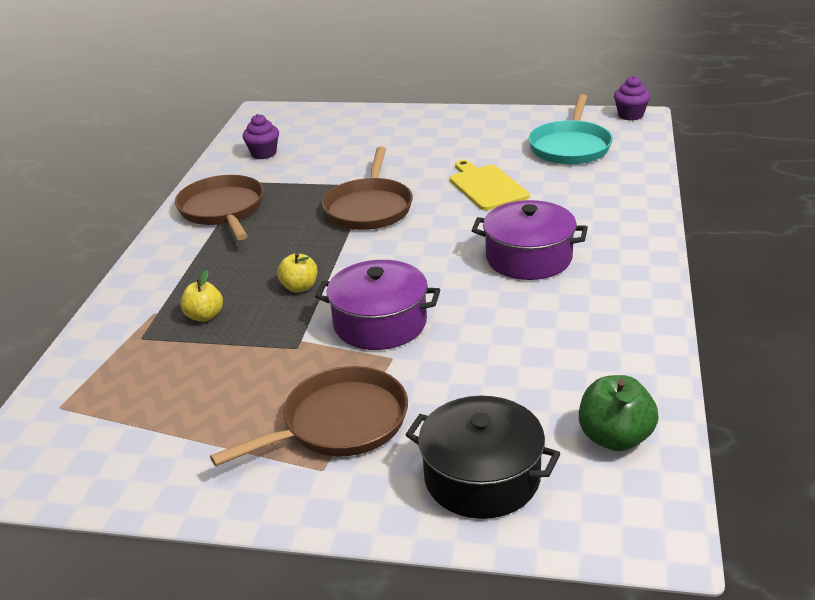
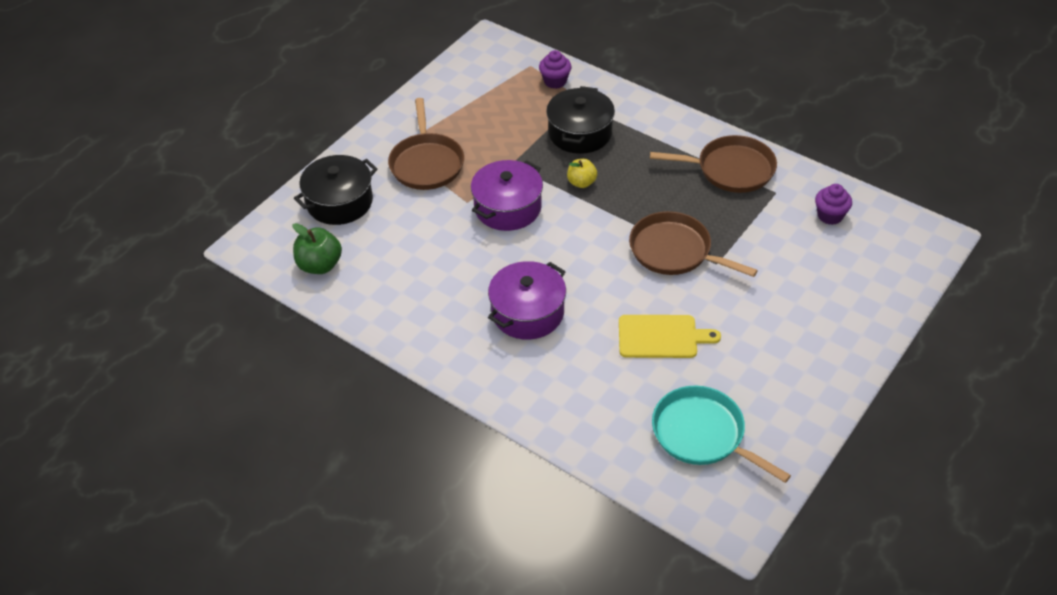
camera: 115 degrees right, 15 degrees up
(204, 316) = (580, 133): yellow apple -> black pot
(630, 115) = (747, 527): purple cupcake -> purple cupcake (555, 81)

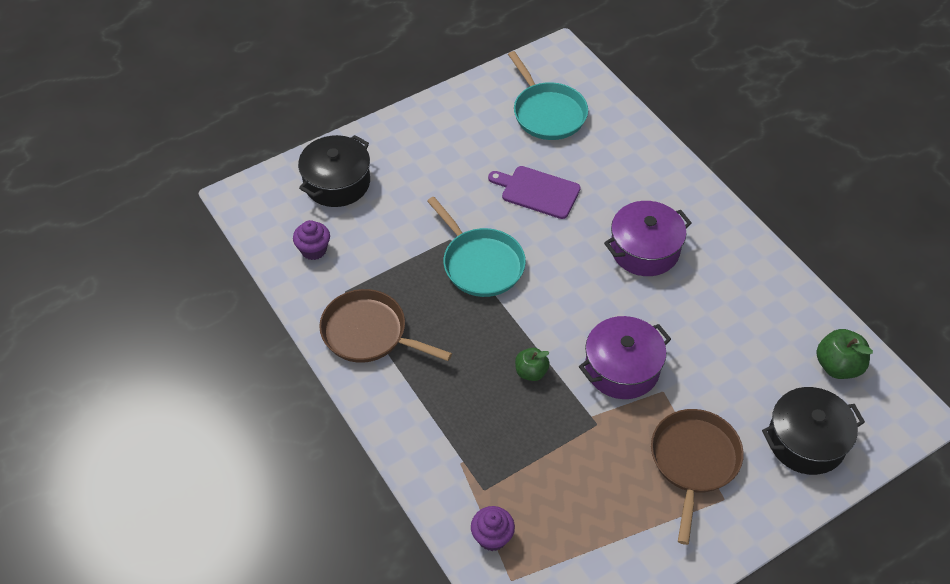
camera: 160 degrees left, 5 degrees up
(580, 133) = (500, 441): black pot -> black pot (337, 182)
(581, 182) = (531, 372): yellow apple -> green apple
(661, 337) = (537, 191): yellow cutting board -> purple cutting board
(674, 251) = (481, 264): brown pan -> turquoise pan

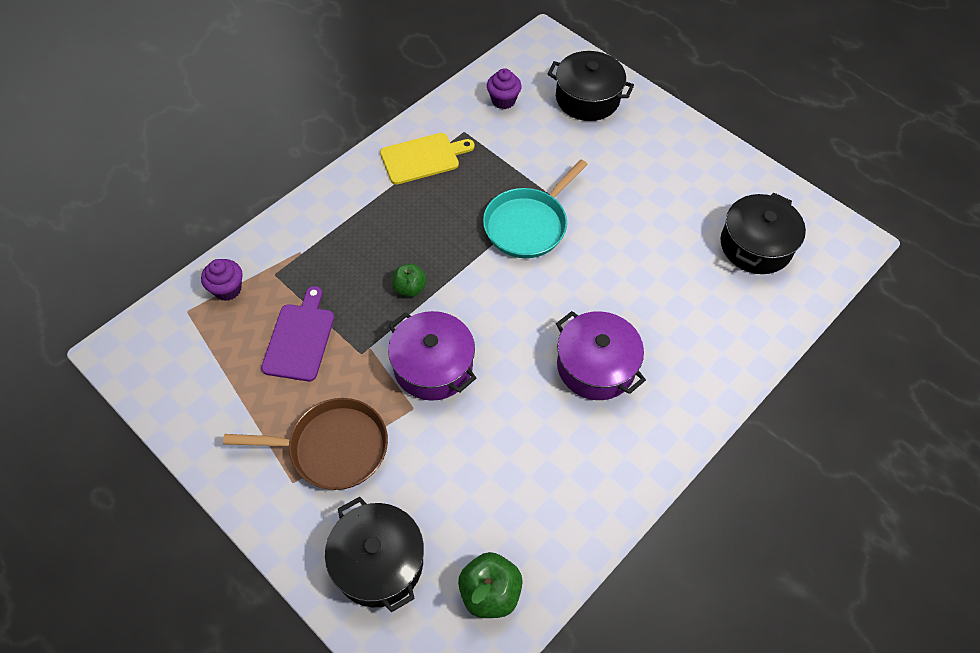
camera: 75 degrees right, 5 degrees up
(368, 333) = (423, 158): brown pan -> yellow cutting board
(537, 191) = (639, 255): purple cutting board -> purple cutting board (300, 338)
(547, 113) = (755, 245): turquoise pan -> black pot

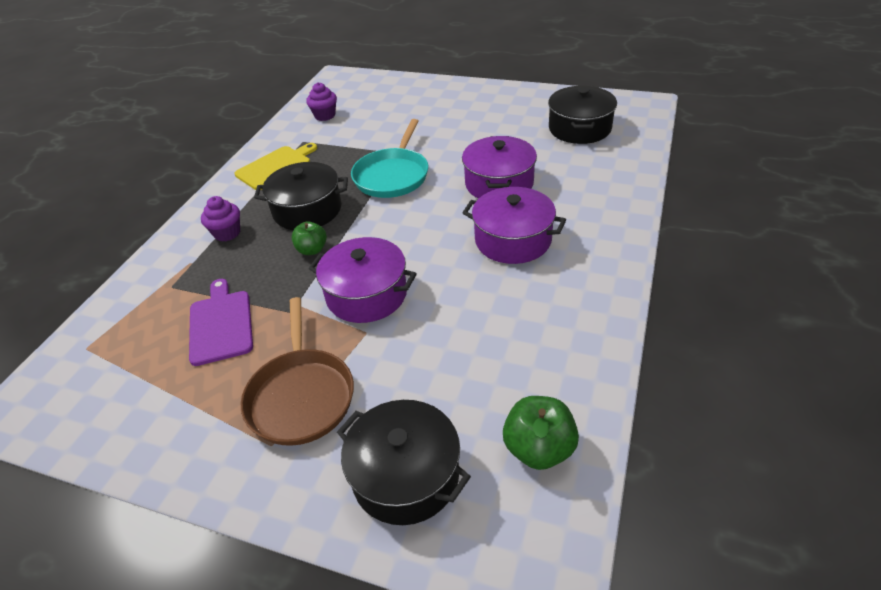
camera: 20 degrees left, 15 degrees down
(227, 289) = (125, 315): purple cupcake -> purple cupcake (227, 233)
(333, 448) = (301, 396): brown pan -> brown pan turned 105 degrees clockwise
(587, 98) = (391, 95): black pot -> black pot (307, 210)
(625, 286) = (499, 183): none -> purple pot

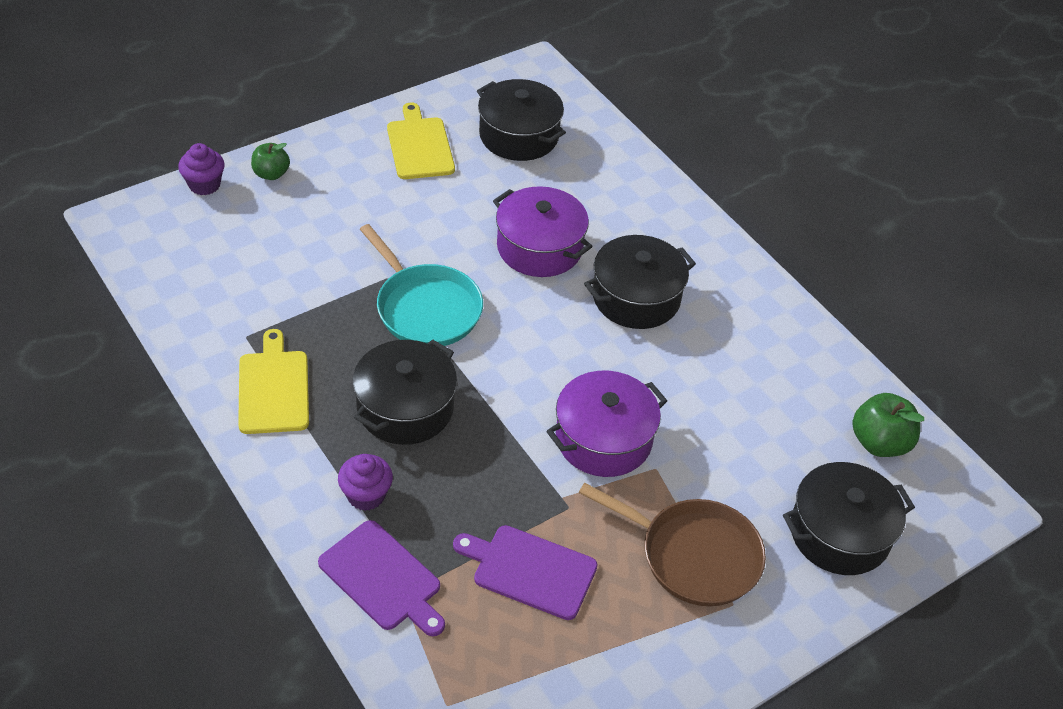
camera: 60 degrees left, 5 degrees up
(169, 272) = (383, 578): none -> purple cutting board
(312, 250) = (485, 441): green apple -> green apple (271, 174)
(325, 115) = (209, 285): purple cupcake -> purple cupcake (204, 185)
(513, 240) = (636, 297): purple pot -> black pot
(515, 108) = (419, 146): none -> yellow cutting board

